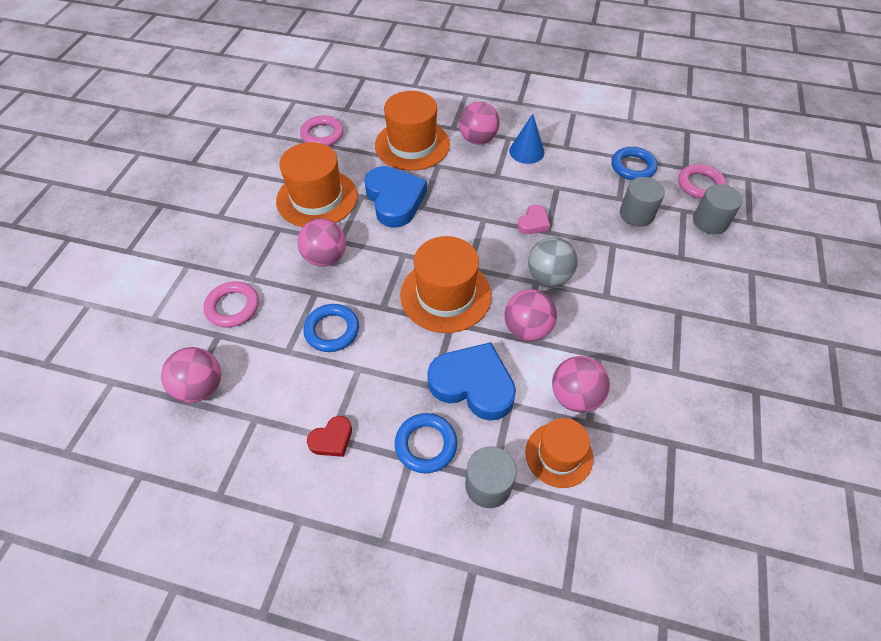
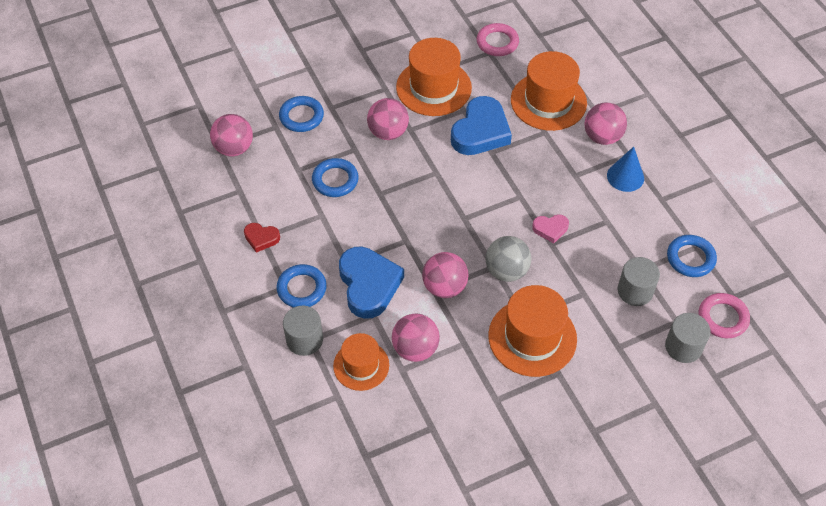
camera: 50 degrees right, 0 degrees up
(233, 307) = (301, 116): pink ring -> blue ring
(445, 295) = (426, 221): orange hat -> orange hat (532, 337)

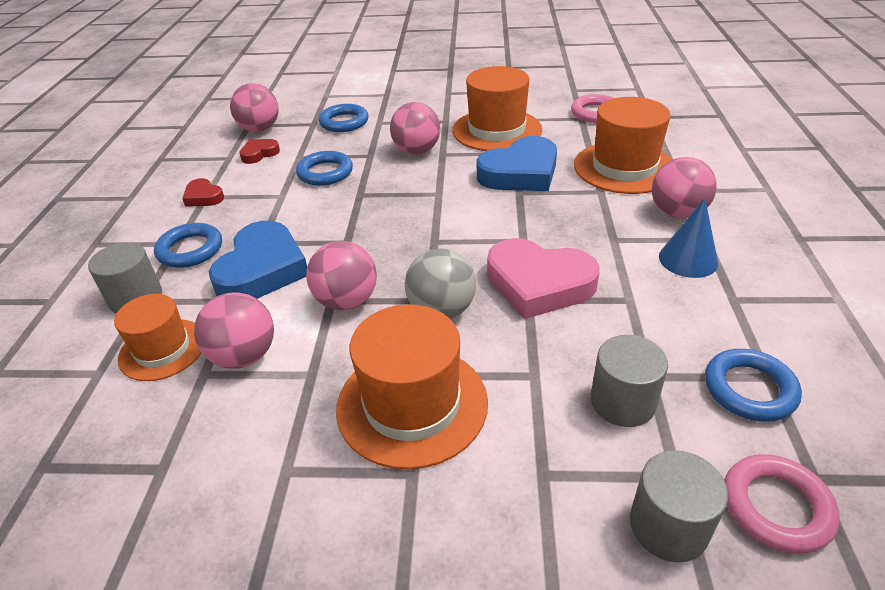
camera: 30 degrees right, 15 degrees down
(262, 177) = (259, 154): none -> red heart
(550, 229) = (539, 284): pink heart -> pink heart, size x2.03

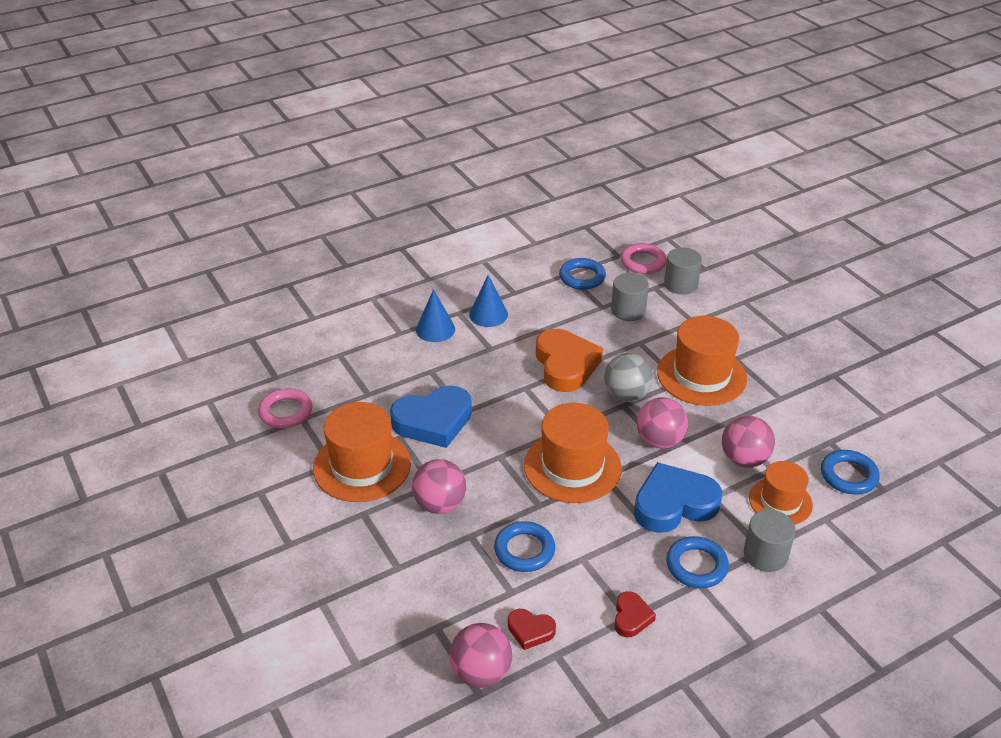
camera: 125 degrees left, 0 degrees up
(344, 122) = (416, 599): blue ring -> blue ring (848, 475)
(520, 173) = (433, 421): blue heart -> blue heart turned 135 degrees clockwise
(539, 284) = (565, 365): pink heart -> orange heart
(624, 167) = (384, 368): orange hat -> orange hat (572, 467)
(677, 213) = (435, 329): pink ball -> blue cone

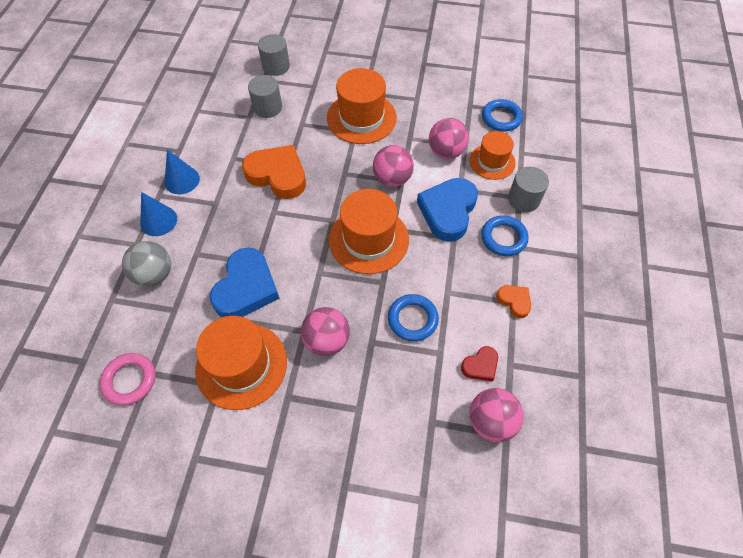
camera: 50 degrees left, 20 degrees up
(582, 277) = (210, 106): blue ring -> none
(626, 395) = (338, 165): grey ball -> grey ball (154, 275)
(631, 617) = (514, 301): red heart -> orange heart
(643, 262) = (235, 67): pink ring -> none

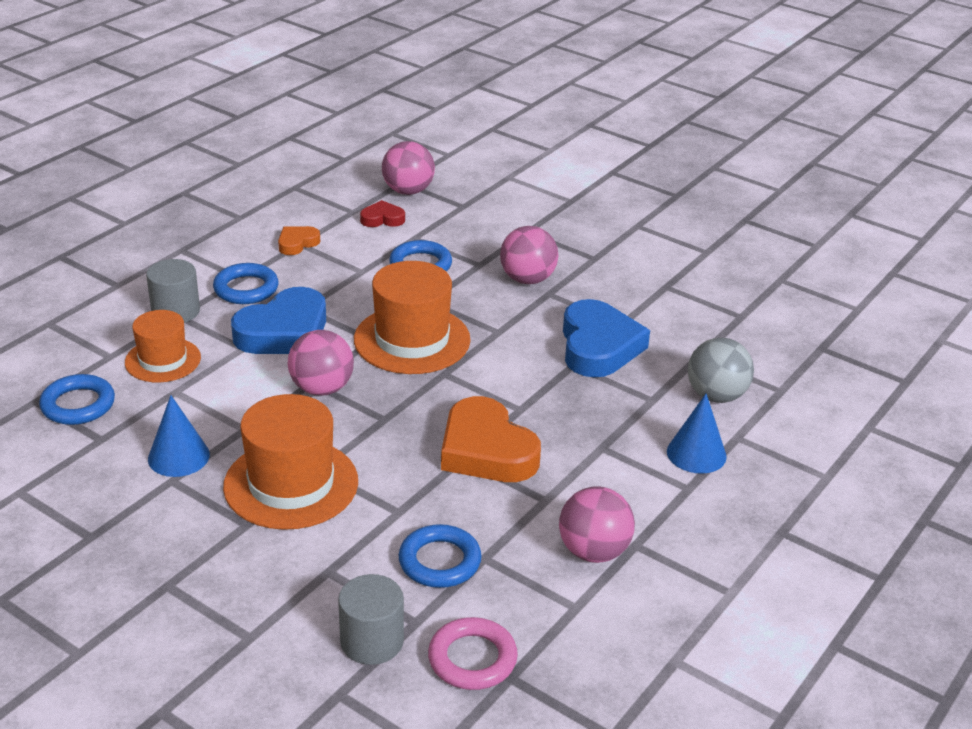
camera: 155 degrees left, 25 degrees down
(130, 380) = (765, 317): pink ring -> pink ring (472, 659)
(182, 180) = (643, 496): blue cone -> blue cone (178, 456)
(241, 365) = (633, 291): orange hat -> none
(246, 288) = (598, 346): blue heart -> blue heart turned 135 degrees clockwise
(268, 107) = (439, 561): grey cylinder -> blue ring
(446, 152) = (211, 393): pink ball -> pink ball (593, 551)
(514, 301) = (297, 243): orange heart -> orange heart turned 60 degrees clockwise

